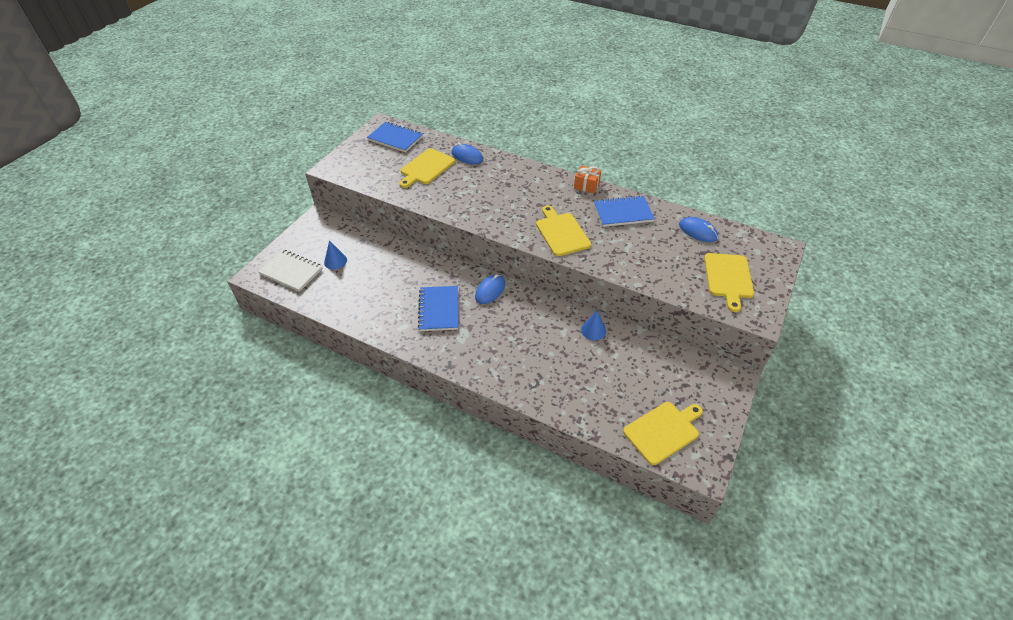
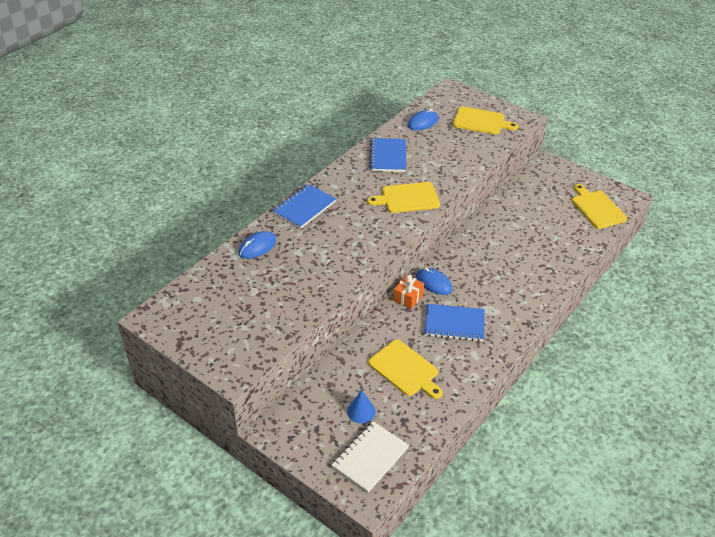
camera: 80 degrees left, 5 degrees down
(395, 138) = (192, 306): blue notebook -> blue notebook (304, 207)
(426, 168) = (267, 283): yellow cutting board -> yellow cutting board (405, 369)
(586, 185) = (340, 170): orange gift -> orange gift (408, 298)
(593, 330) = (493, 224): blue cone -> none

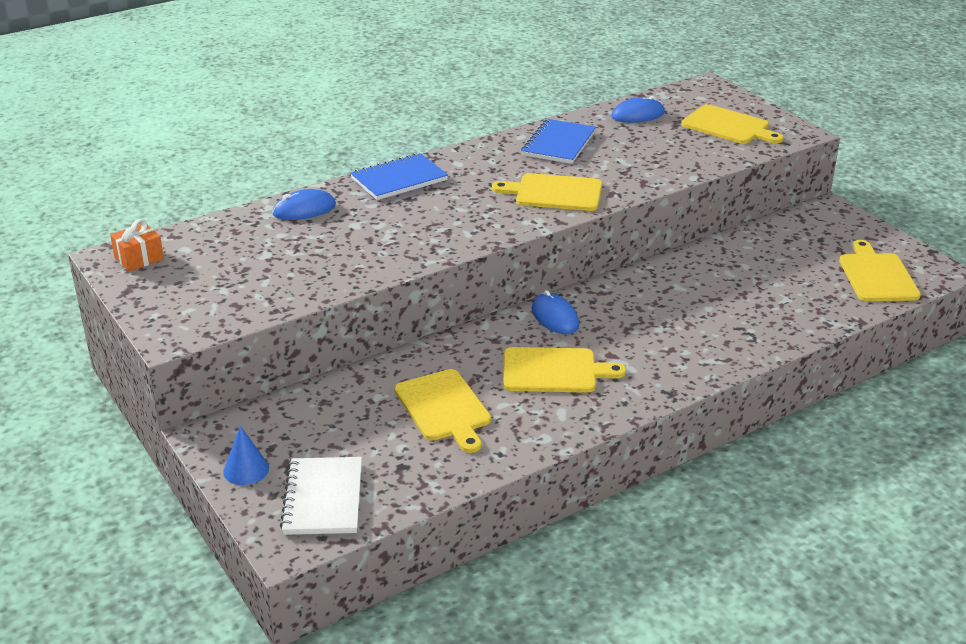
camera: 20 degrees right, 10 degrees down
(361, 411) = (347, 442): blue cone -> blue cone (246, 470)
(370, 457) = (323, 498): white notebook -> white notebook turned 60 degrees counterclockwise
(408, 298) = (504, 327): orange gift -> orange gift (139, 258)
(454, 324) = (554, 371): blue notebook -> yellow cutting board

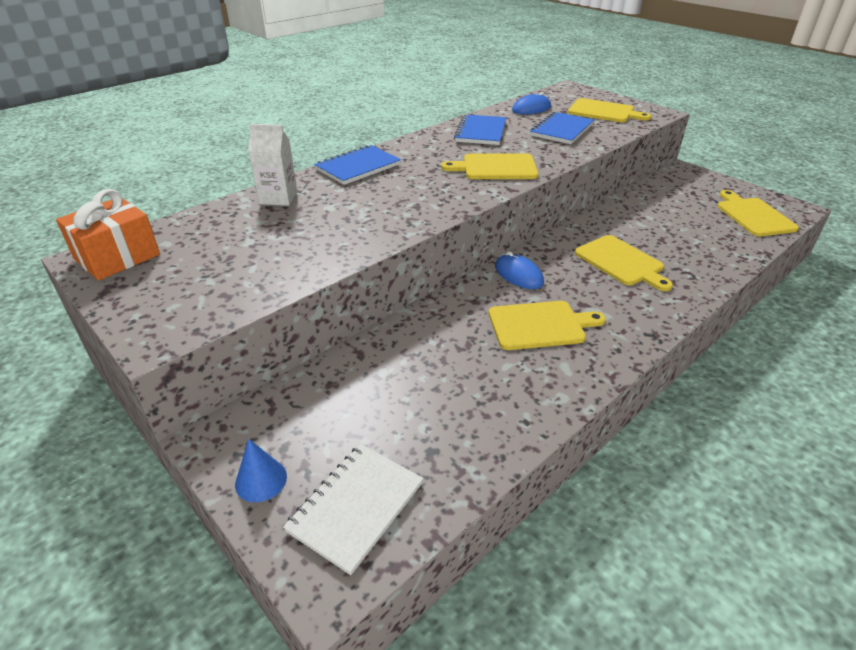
camera: 10 degrees left, 5 degrees up
(139, 258) = (117, 257): orange gift -> orange gift, size x1.62
(304, 209) = (278, 198): blue mouse -> white carton
(323, 498) = (356, 507): white notebook -> white notebook turned 45 degrees clockwise
(444, 408) = (452, 376): yellow cutting board -> yellow cutting board (621, 262)
(659, 149) = (561, 130): none -> blue notebook

